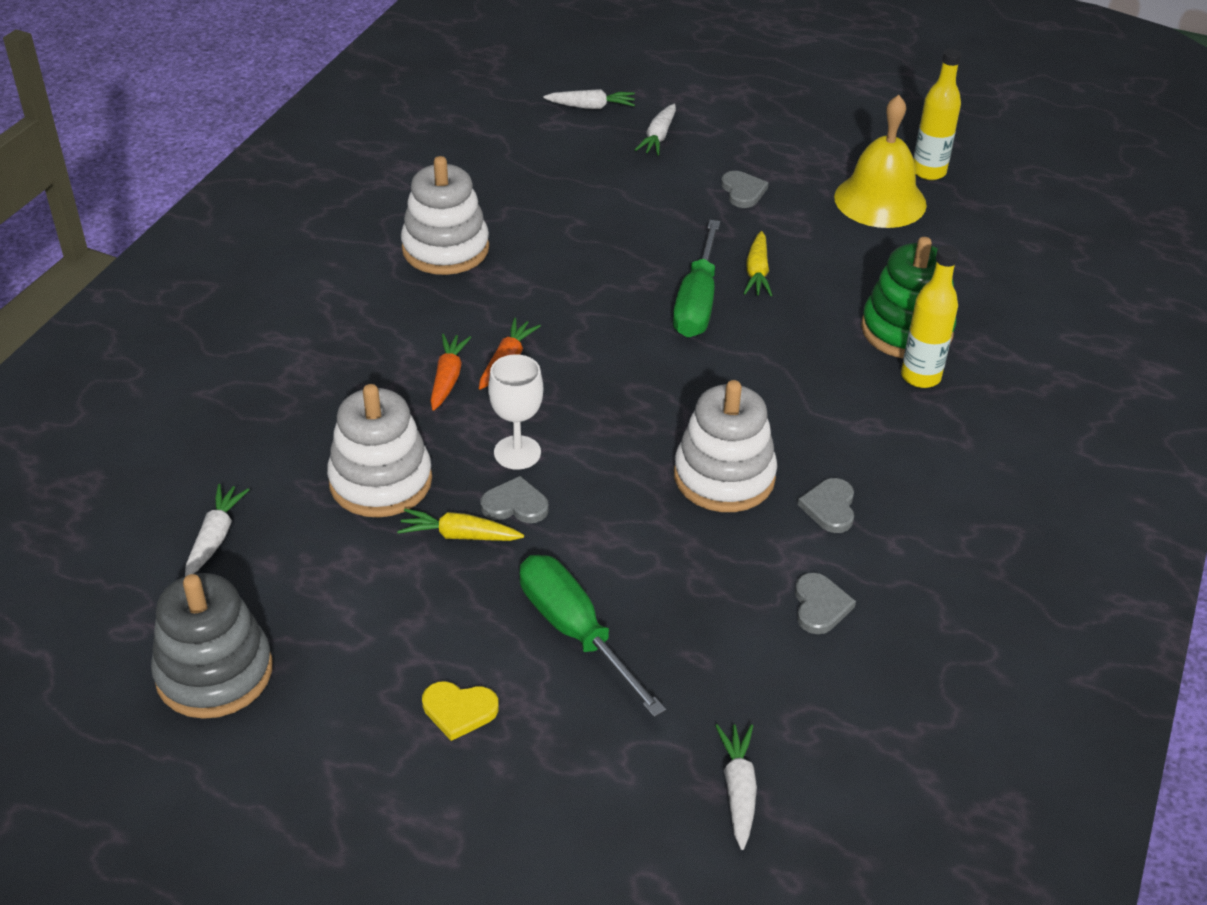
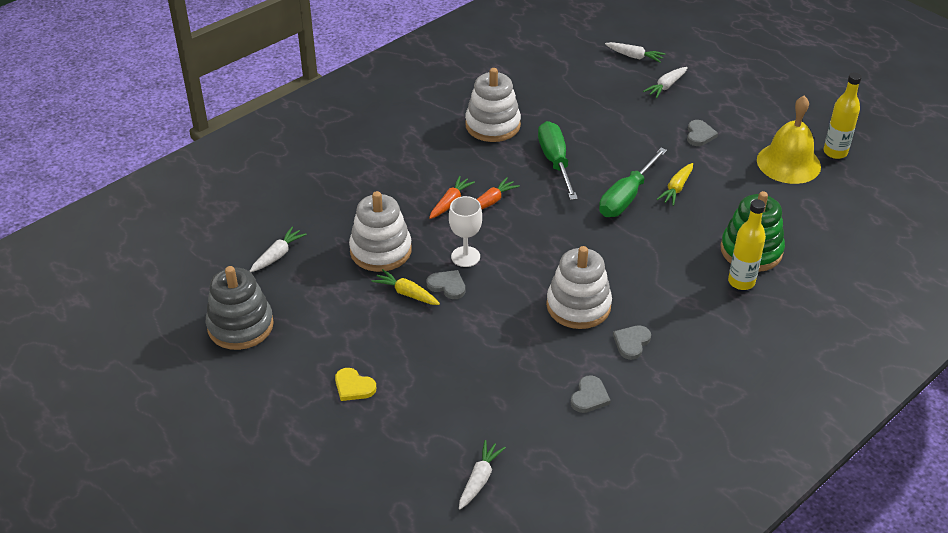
camera: 25 degrees right, 0 degrees up
(574, 631) = (439, 365): green screwdriver -> green screwdriver (555, 161)

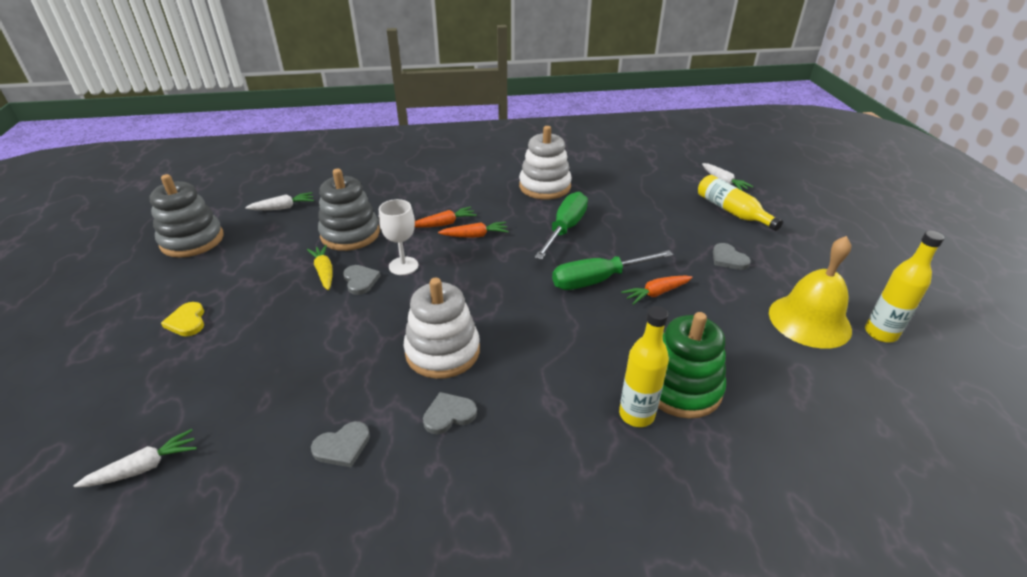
camera: 35 degrees right, 5 degrees down
(380, 250) = (350, 234): white stacking toy -> grey stacking toy
(666, 86) = (732, 211): white carrot -> yellow bottle
(676, 188) = (656, 293): yellow carrot -> orange carrot
(699, 135) = (728, 259): grey heart -> grey heart turned 105 degrees clockwise

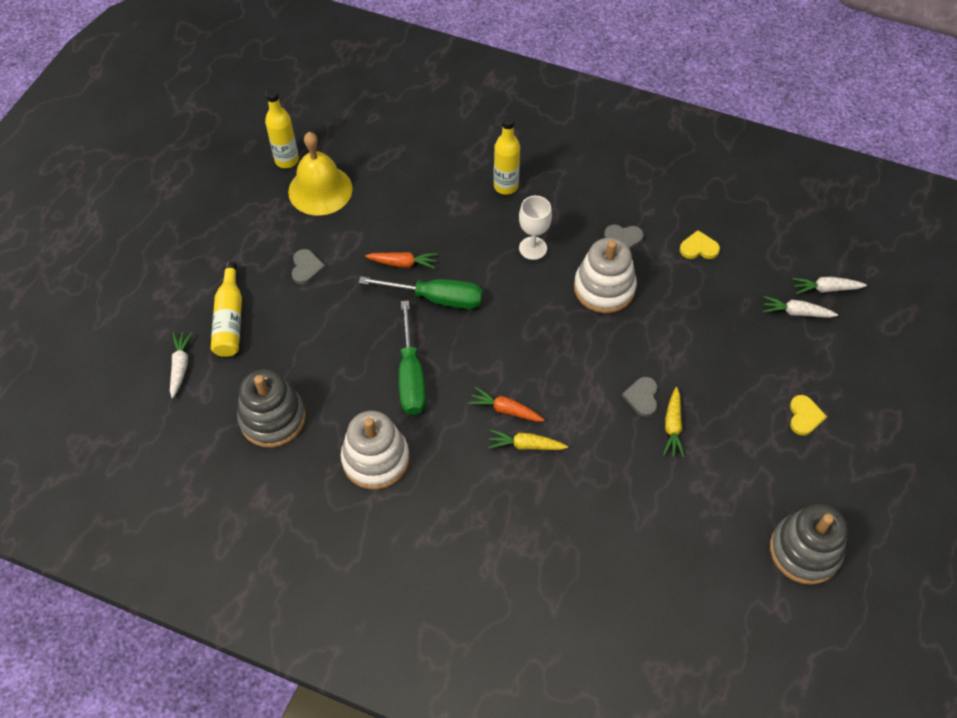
camera: 150 degrees left, 20 degrees up
(283, 208) = (695, 571): white carrot -> white carrot (796, 312)
(342, 446) = (699, 248): grey heart -> yellow heart
(350, 234) = (631, 476): grey stacking toy -> grey stacking toy (272, 418)
(403, 266) = (595, 398): white goblet -> white goblet (533, 248)
(444, 224) = (526, 445): orange carrot -> yellow carrot
(565, 229) = (411, 376): green screwdriver -> green screwdriver turned 60 degrees counterclockwise
(681, 387) = (462, 189): green stacking toy -> none

